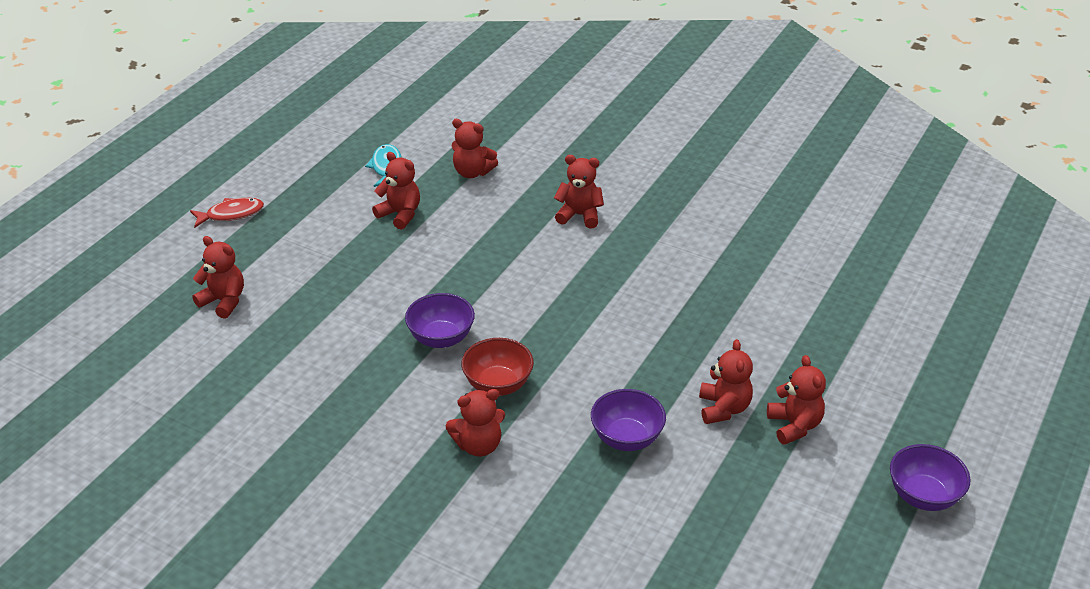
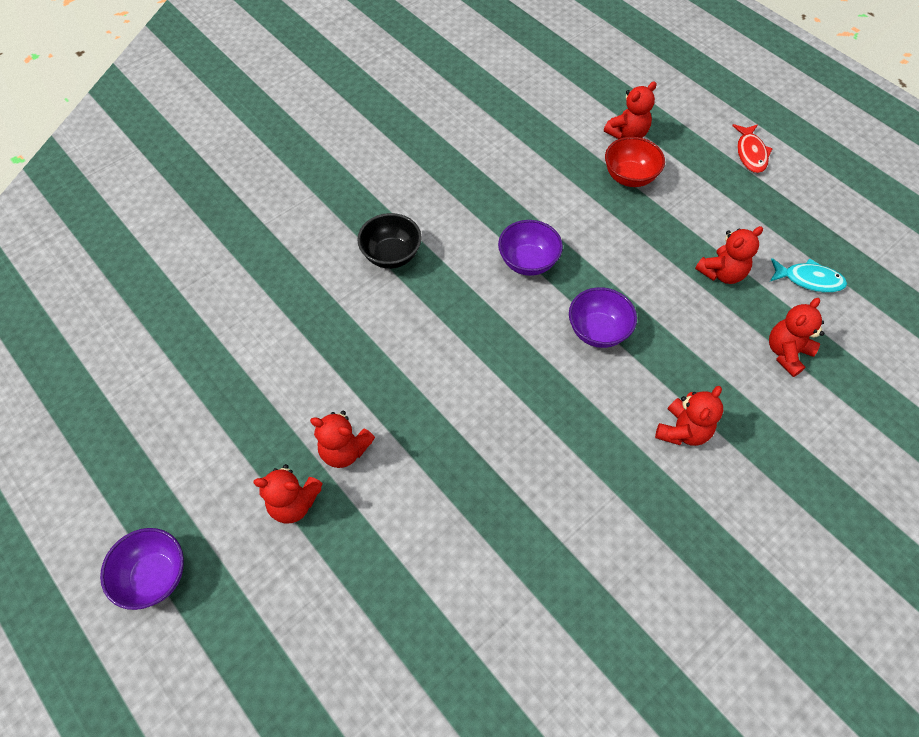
camera: 110 degrees right, 20 degrees up
(478, 445) = (391, 255): red teddy bear -> black bowl
(498, 385) = (453, 286): red bowl -> red bowl (629, 177)
(626, 438) = (348, 358): purple bowl -> purple bowl (597, 331)

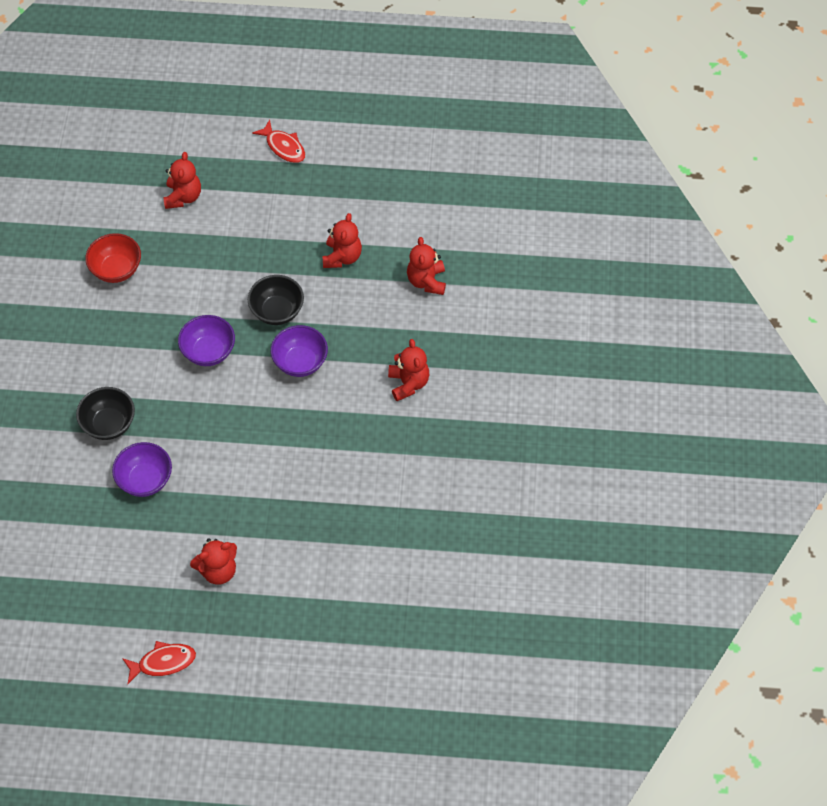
camera: 45 degrees left, 0 degrees up
(155, 576) = (183, 736): purple bowl -> purple bowl (145, 480)
(215, 489) = (163, 662): none -> red fish
(294, 503) = (221, 626): red teddy bear -> none
(619, 274) = (277, 311): none -> black bowl
(629, 177) = (217, 231): red bowl -> red bowl (116, 270)
(808, 280) = (399, 218): turquoise fish -> none

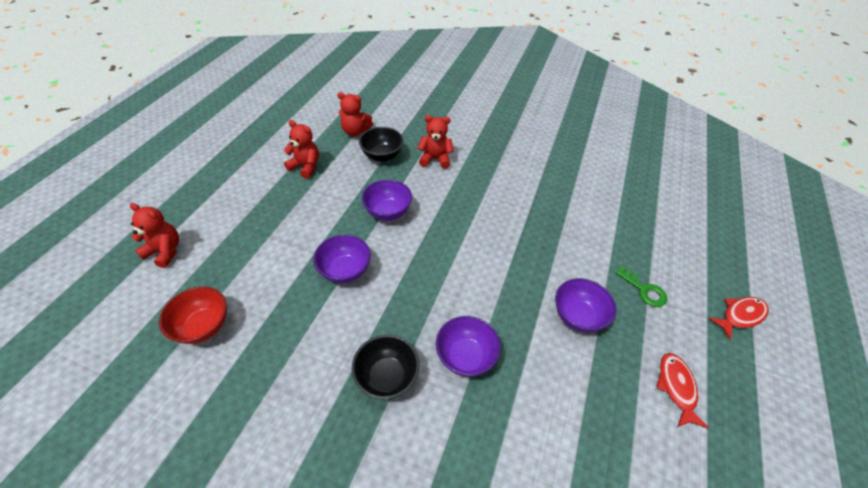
camera: 75 degrees left, 10 degrees down
(218, 570) = (578, 316): red teddy bear -> purple bowl
(272, 633) = (644, 290): none -> green key
(277, 311) = (331, 215): black bowl -> black bowl (382, 156)
(283, 147) = (176, 175): red fish -> red fish (740, 316)

